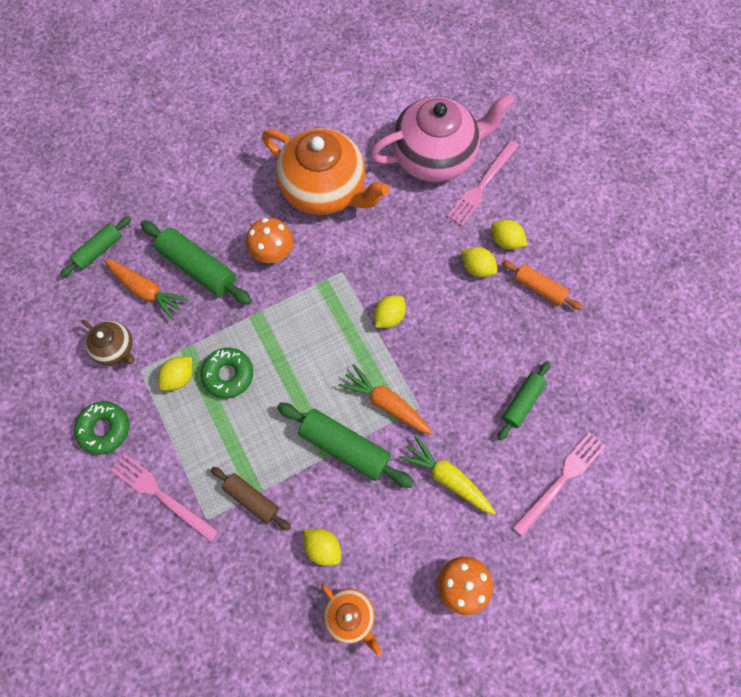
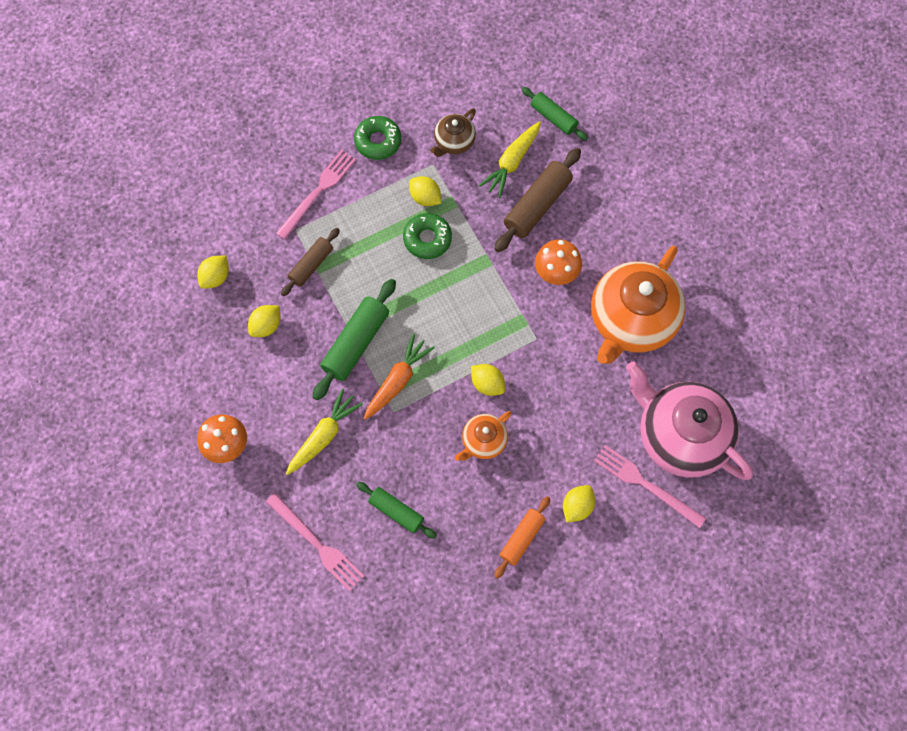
camera: 90 degrees right, 0 degrees up
(147, 291) = (511, 163): orange carrot -> yellow carrot
(198, 267) = (537, 205): green rolling pin -> brown rolling pin
(350, 616) = (207, 349): orange teapot -> orange teapot (483, 441)
(435, 156) = (680, 435): pink teapot -> pink teapot turned 150 degrees clockwise
(477, 268) = (544, 474): yellow lemon -> yellow lemon (216, 277)

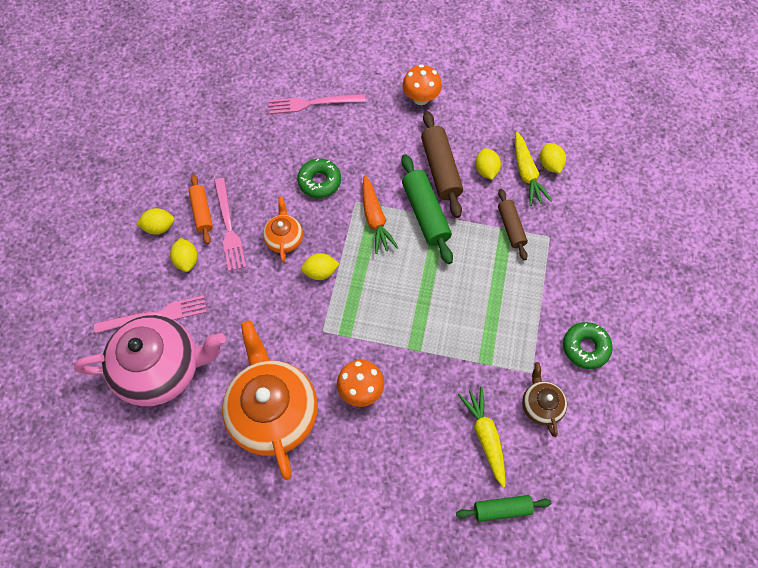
camera: 130 degrees right, 5 degrees down
(318, 192) = (571, 273): pink fork -> pink fork (229, 227)
(324, 435) = (377, 152): yellow carrot -> yellow carrot (526, 174)
(396, 511) = (290, 157): green rolling pin -> none
(425, 197) = (505, 344): yellow lemon -> yellow lemon (159, 227)
(427, 239) = (468, 318): green donut -> green donut (319, 181)
(537, 205) = (429, 423): brown rolling pin -> brown rolling pin (440, 169)

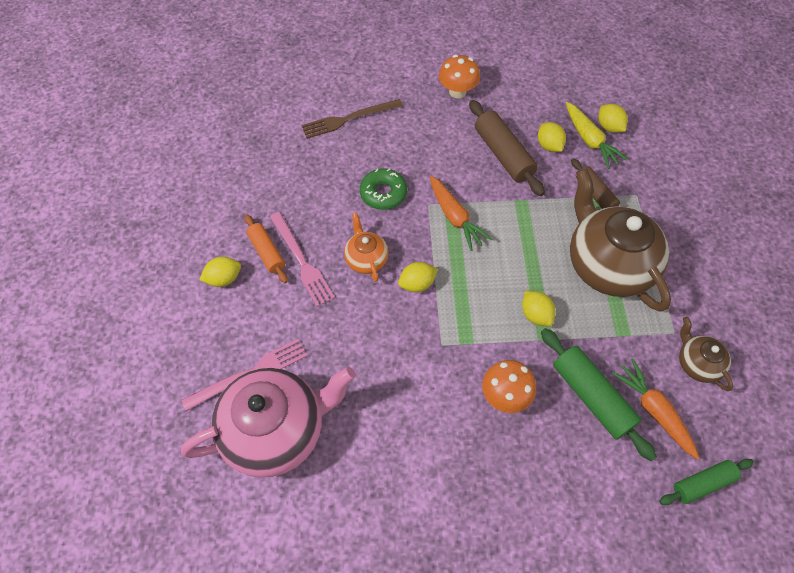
camera: 15 degrees left, 5 degrees down
(187, 260) = (266, 306): yellow lemon -> yellow lemon (535, 315)
(274, 411) = (419, 445): orange teapot -> none
(313, 103) = (349, 119): pink fork -> brown fork
(425, 213) = (504, 200): green rolling pin -> green rolling pin (591, 397)
(485, 436) = (653, 410): yellow carrot -> orange carrot
(496, 296) = (607, 265): none -> brown teapot
(585, 347) = (716, 294): green donut -> none

